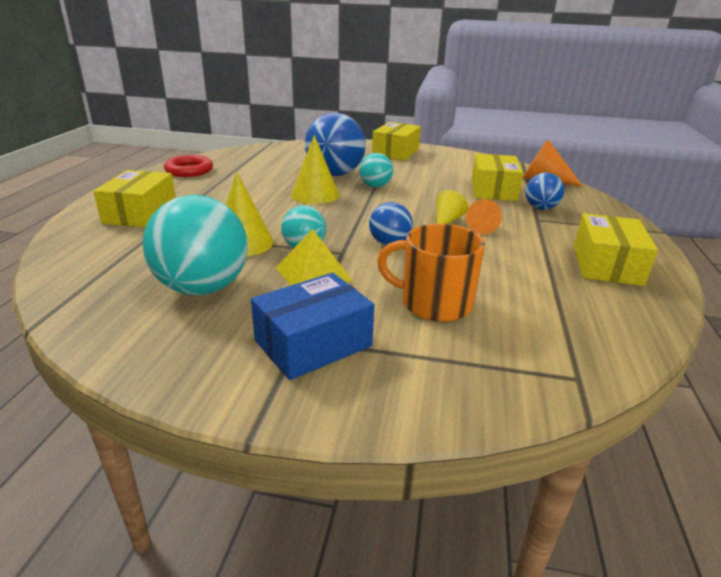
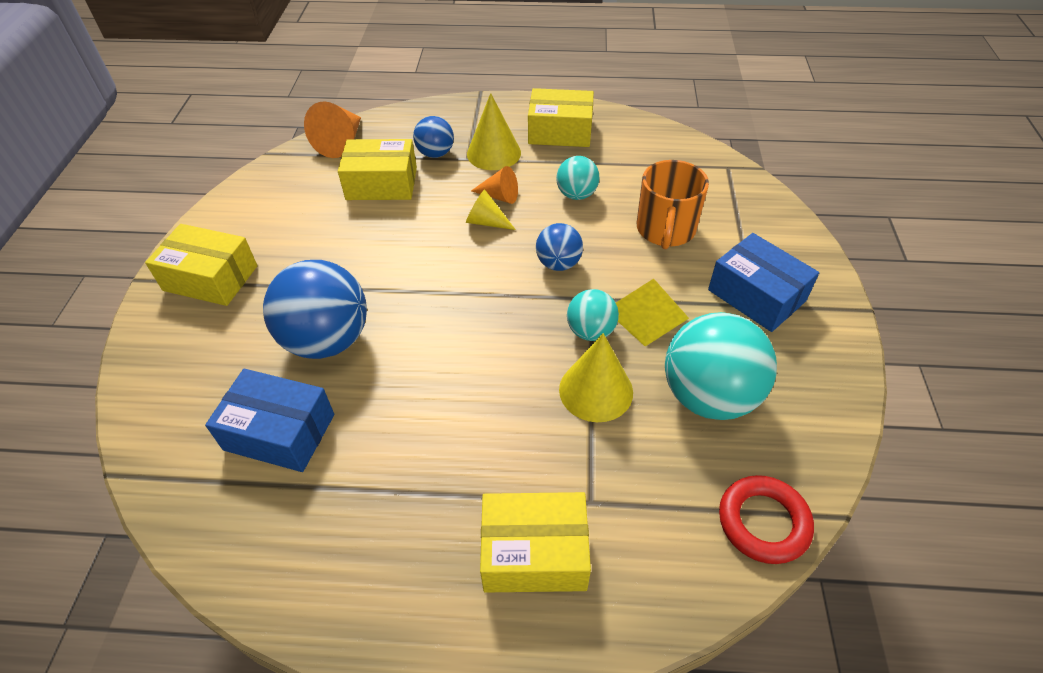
camera: 95 degrees left, 20 degrees up
(189, 170) = (313, 565): red ring -> red ring (763, 522)
(273, 165) = (279, 432): none -> blue box
(315, 194) = (420, 349): yellow cone -> yellow cone (494, 153)
(375, 186) = (379, 289): turquoise ball -> turquoise ball (576, 195)

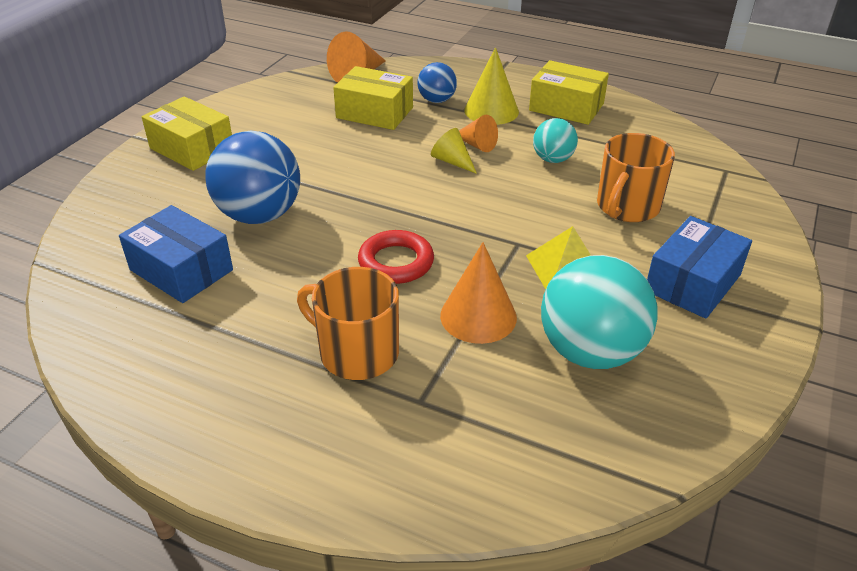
camera: 20 degrees right, 10 degrees down
(506, 469) = (357, 352): none -> orange mug
(534, 552) = (344, 423): yellow box -> none
(558, 263) = (502, 209): blue ball -> none
(590, 331) = (501, 269): turquoise ball -> none
(596, 390) = (478, 316): yellow cone -> orange cone
(756, 295) = (693, 283): blue box -> blue box turned 60 degrees clockwise
(763, 522) = (584, 471): red ring -> red ring (396, 262)

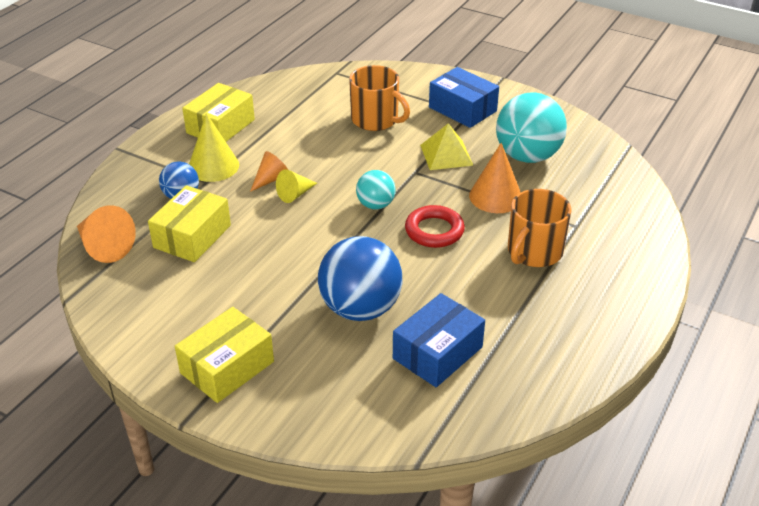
camera: 85 degrees left, 0 degrees up
(552, 159) = (304, 143): turquoise ball -> turquoise ball (375, 205)

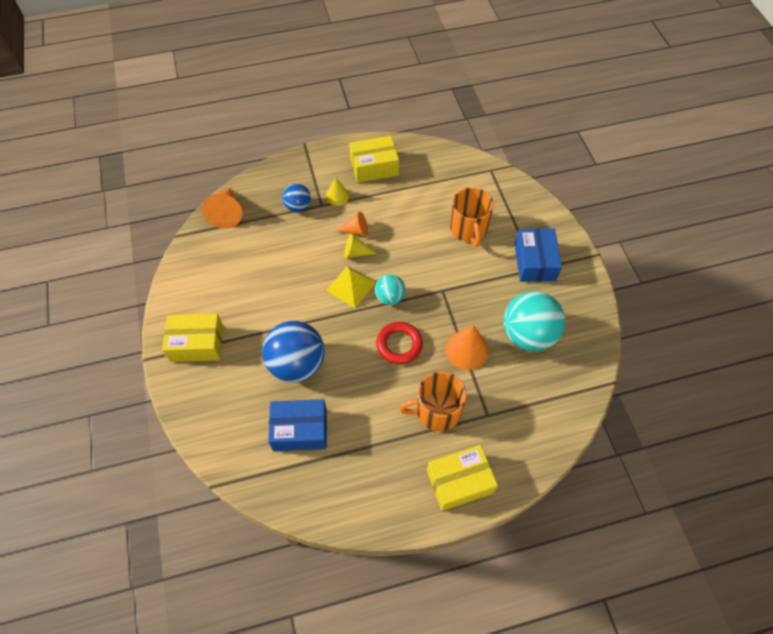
camera: 45 degrees right, 20 degrees up
(192, 236) = (273, 240): yellow box -> yellow box (459, 481)
(213, 166) = (337, 196): yellow cone -> yellow cone, size x0.63
(446, 155) = (477, 292): yellow pyramid -> yellow pyramid (351, 286)

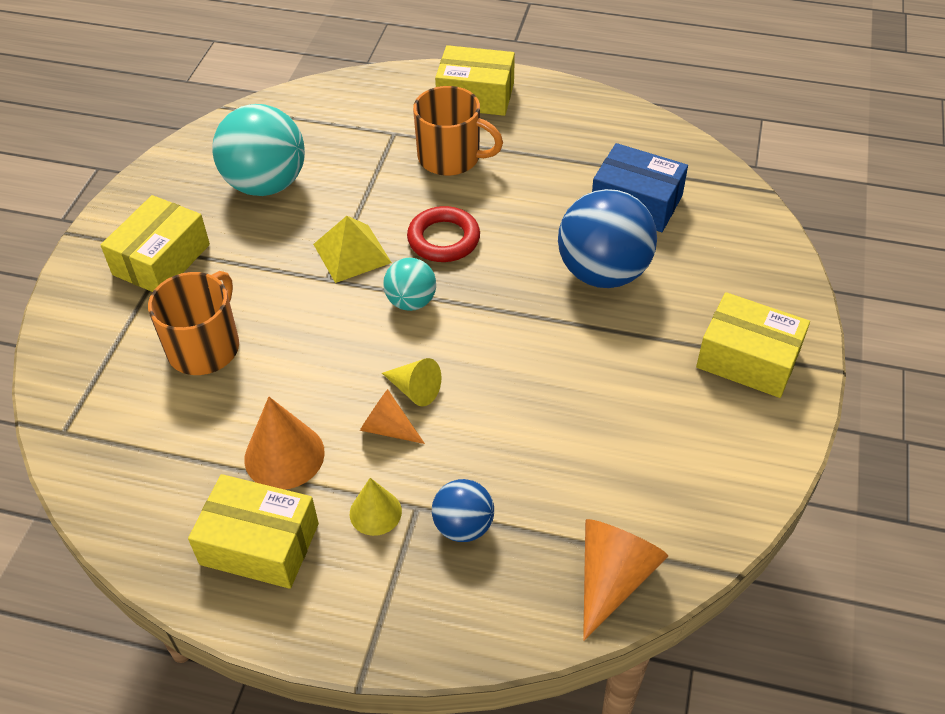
camera: 150 degrees left, 10 degrees down
(351, 286) = (459, 341): yellow pyramid -> yellow pyramid (352, 253)
(467, 350) = (359, 199): orange cone -> orange cone (284, 455)
(535, 262) = (161, 259): blue box -> yellow box

